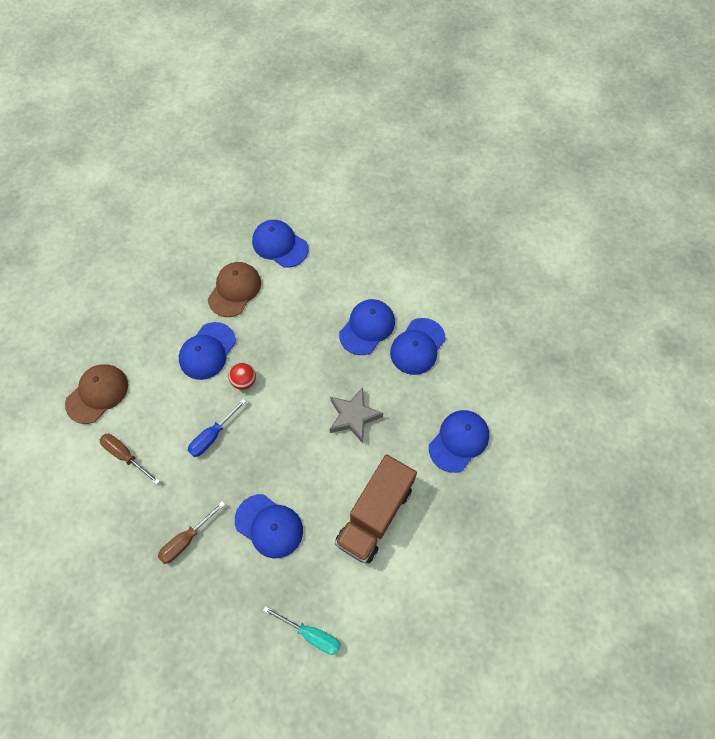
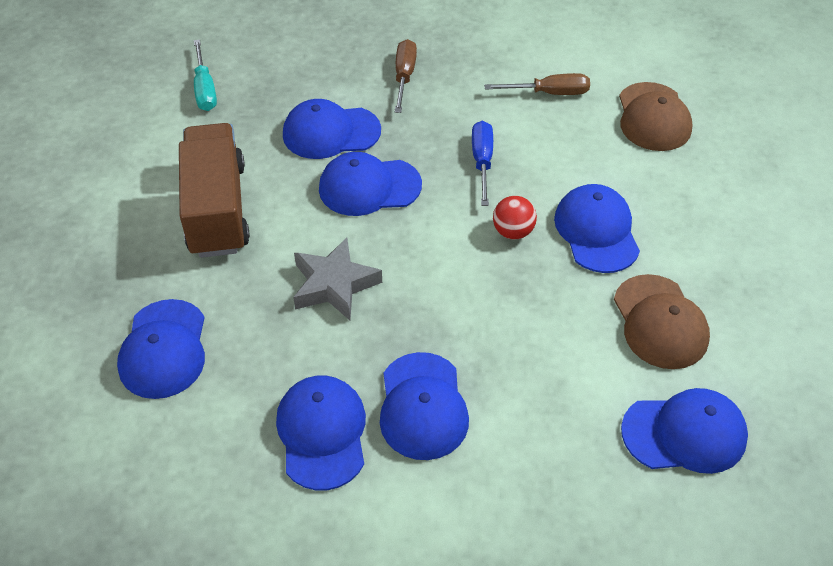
camera: 140 degrees right, 15 degrees down
(284, 466) = (369, 187): none -> blue cap
(311, 634) = (205, 89): turquoise screwdriver -> turquoise screwdriver turned 90 degrees counterclockwise

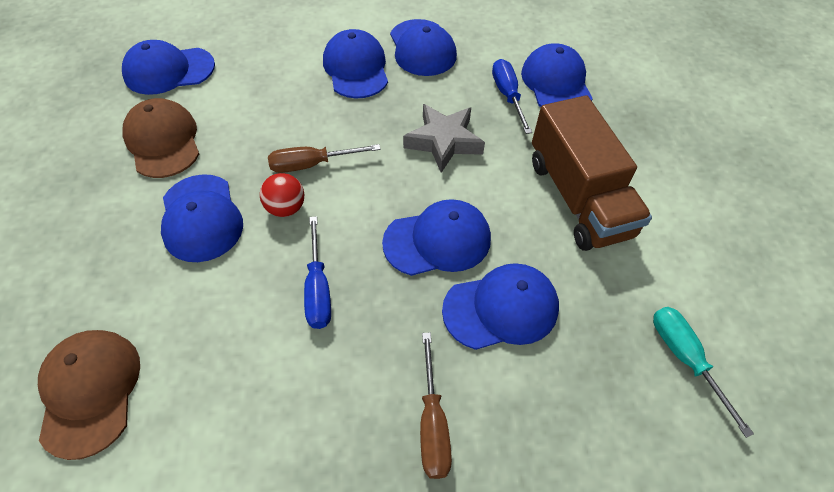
camera: 170 degrees right, 5 degrees up
(235, 337) = (507, 96): none -> blue screwdriver
(549, 93) = (226, 419): brown screwdriver -> brown screwdriver (312, 164)

